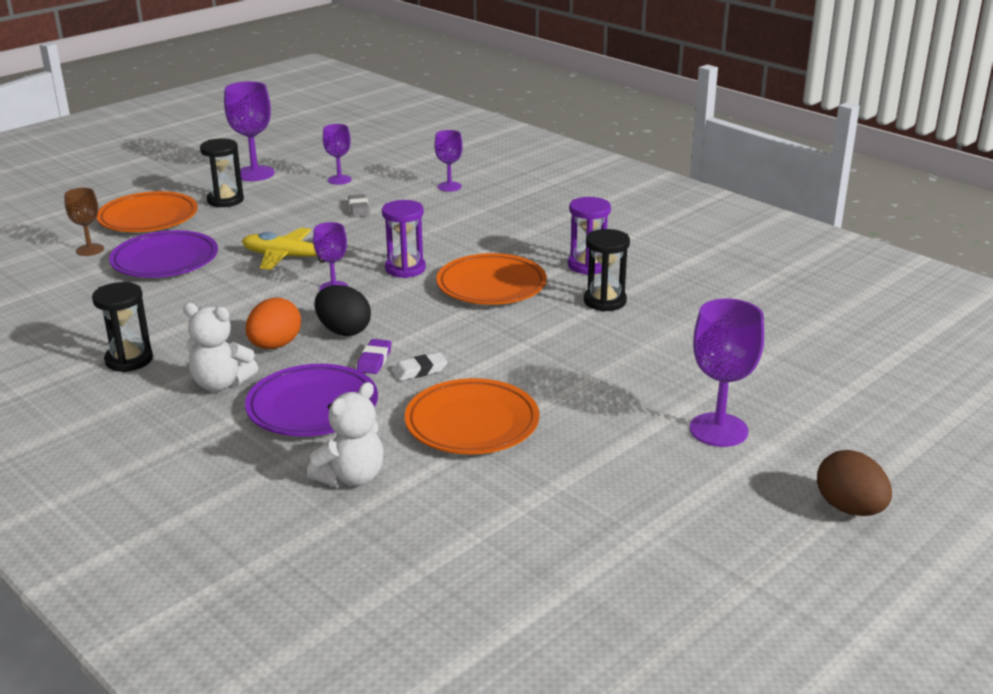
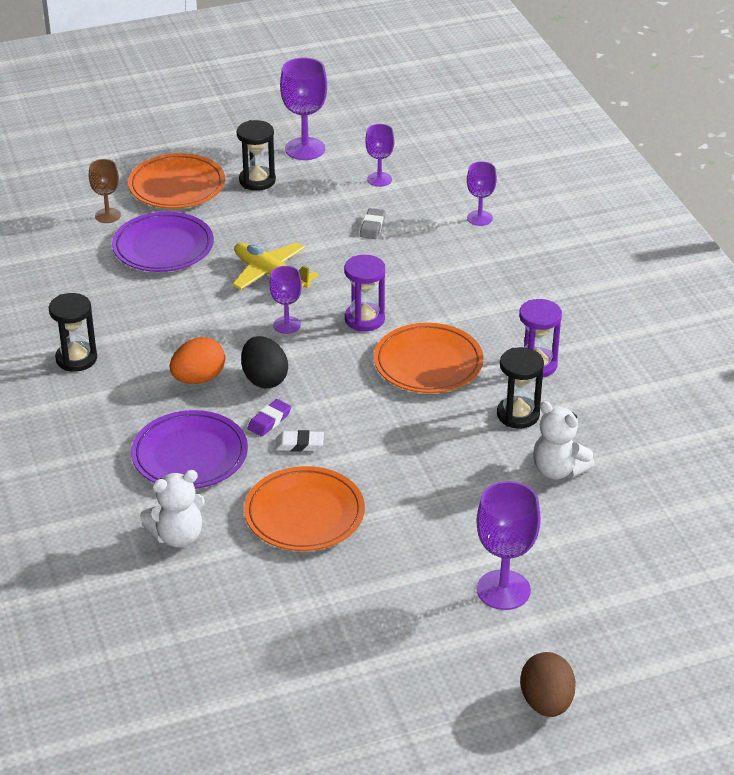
camera: 25 degrees right, 10 degrees up
(221, 384) = (133, 408): white teddy bear -> white teddy bear (558, 470)

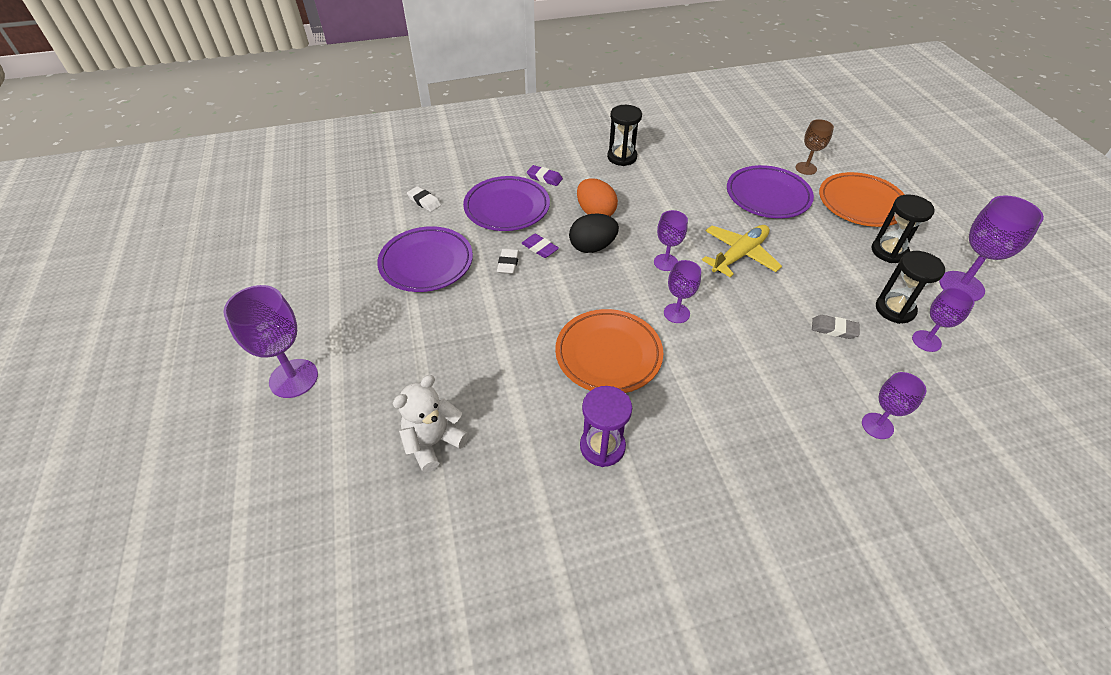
camera: 95 degrees right, 10 degrees up
(123, 426) = (544, 178): none -> purple eraser
(177, 536) = (424, 201): white teddy bear -> white eraser
(304, 514) = (426, 263): orange plate -> purple plate
(364, 319) = (676, 313): purple hourglass -> purple goblet
(518, 415) = (523, 419): black hourglass -> black hourglass (895, 309)
(546, 703) = (157, 392): brown egg -> none

